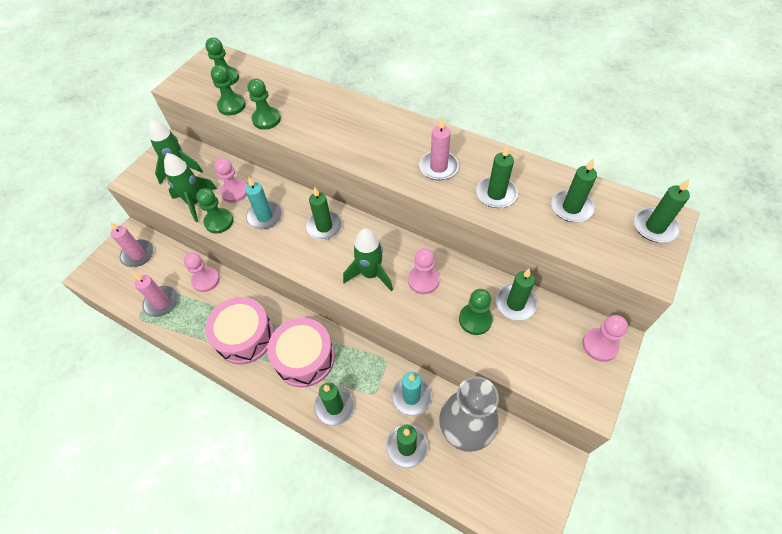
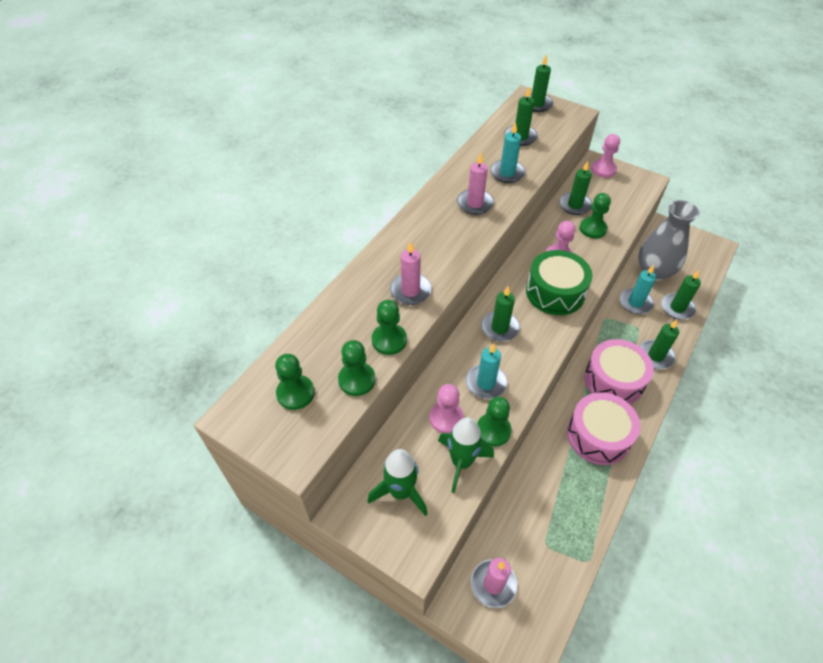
camera: 90 degrees left, 5 degrees down
(162, 302) = (565, 535): pink candle -> pink candle (410, 291)
(206, 280) = (530, 486): pink pawn -> none
(370, 274) = (555, 292): green rocket -> green drum
(496, 194) = (507, 173): green candle -> turquoise candle

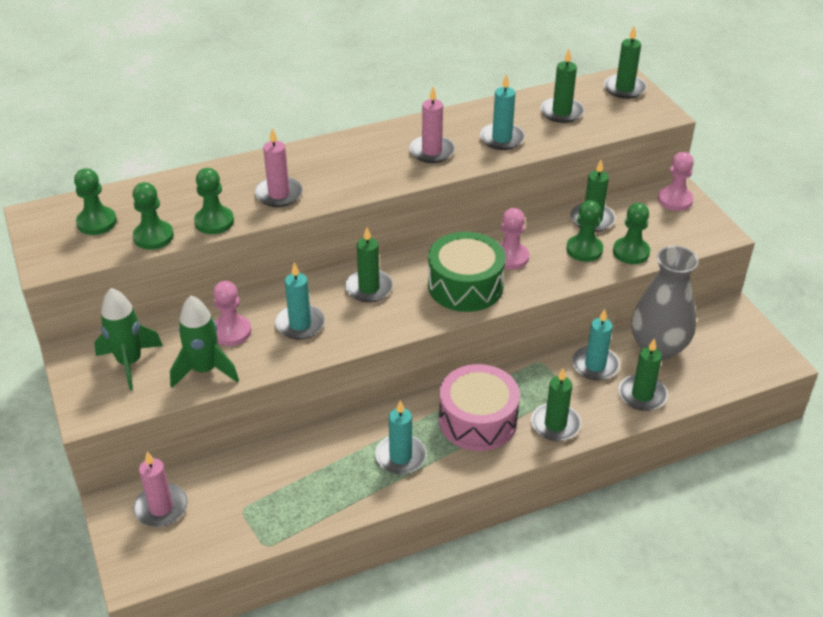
camera: 35 degrees right, 10 degrees down
(493, 430) = (261, 363): green pawn -> green pawn (631, 252)
(598, 436) = (400, 457): pink drum -> turquoise candle

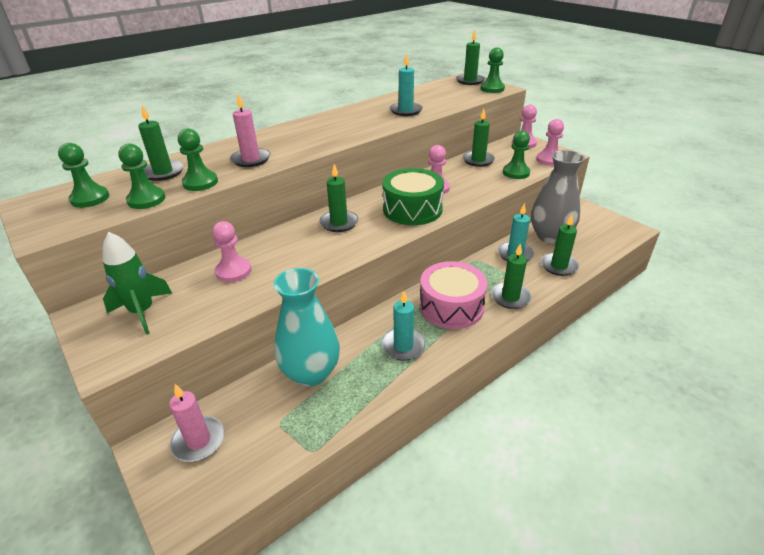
camera: 15 degrees left, 5 degrees down
(205, 370) = (217, 304): green rocket -> none
(290, 463) = (311, 373): none -> turquoise vase
(300, 324) = (292, 255): turquoise candle -> none
(432, 151) = (359, 123): pink candle -> none
(561, 112) = (437, 95): green candle -> green candle (163, 172)
(584, 250) = (484, 176): green pawn -> green pawn (492, 89)
(691, 238) = (549, 160): none -> pink pawn

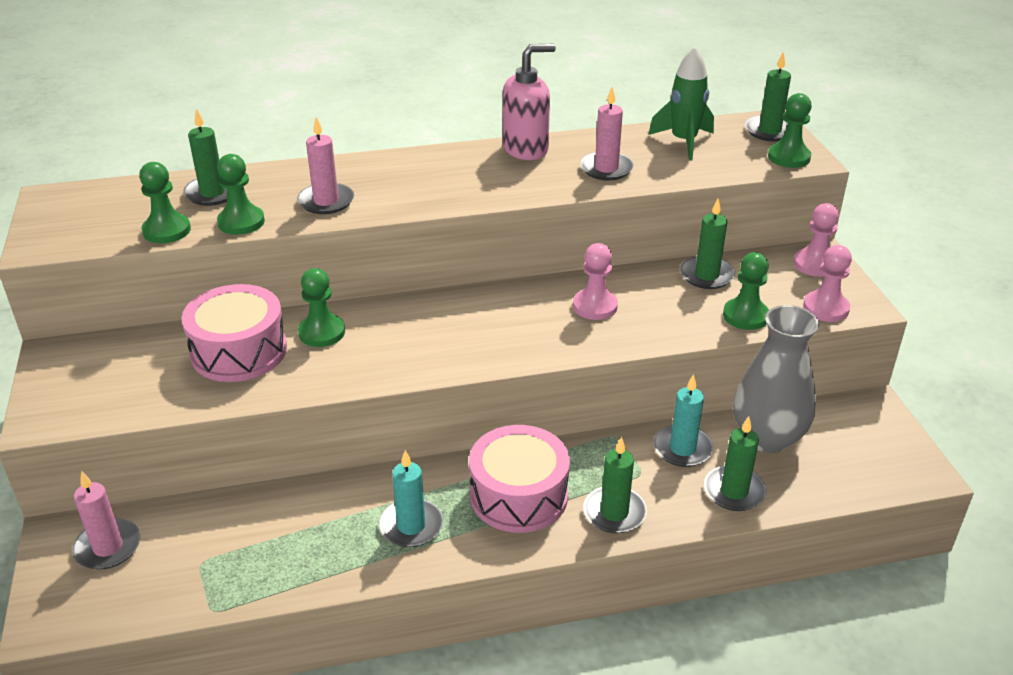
camera: 25 degrees right, 0 degrees up
(90, 198) = (112, 210): green pawn -> green pawn (322, 332)
(142, 312) = (111, 371): green rocket -> green rocket (683, 142)
(233, 271) = (239, 351): pink pawn -> pink drum
(311, 373) = (276, 516): turquoise vase -> none
(339, 223) = (415, 322): green candle -> none
(351, 111) = (526, 149): none -> pink soap dispenser
(406, 111) = (606, 169): turquoise candle -> pink candle
(412, 209) = (531, 331): green drum -> none

